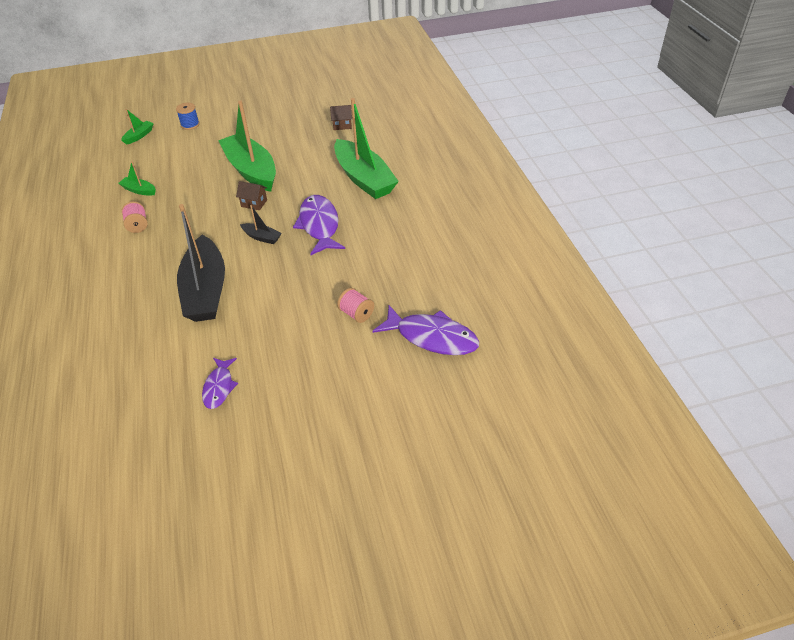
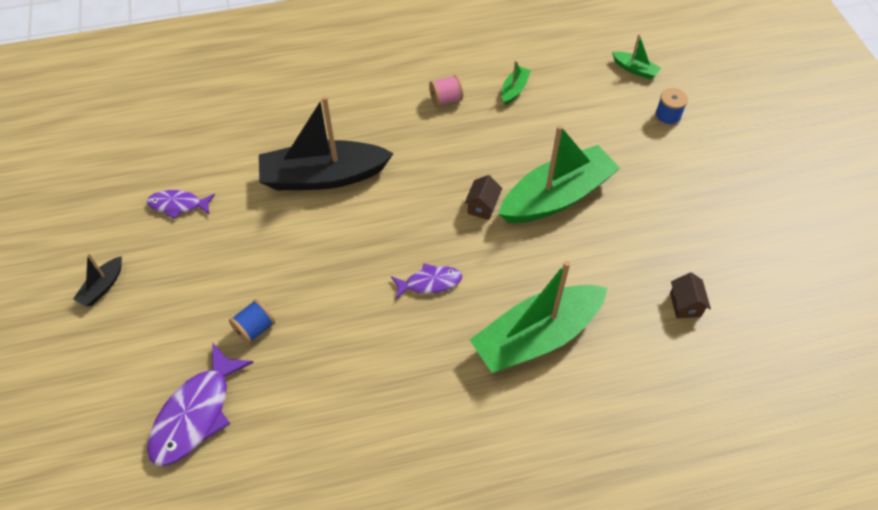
camera: 90 degrees right, 10 degrees up
(262, 237) = (411, 221): black boat -> black boat (102, 287)
(319, 225) = (430, 283): purple fish -> purple fish, size x0.58
(356, 314) = (255, 328): pink spool -> blue spool

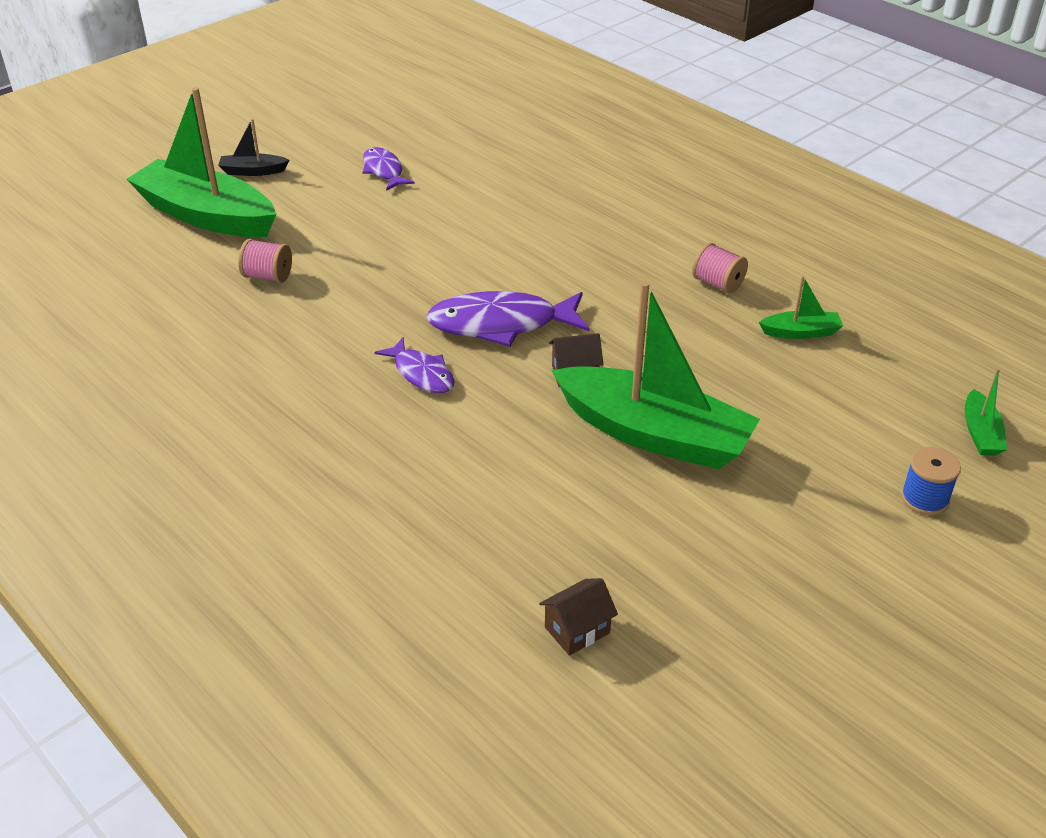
camera: 60 degrees right, 15 degrees down
(196, 414) = (144, 281): purple fish -> purple fish (501, 324)
(255, 328) = (268, 276): blue spool -> pink spool
(323, 176) = (505, 241): black boat -> none
(536, 337) = (408, 492): green boat -> green boat (206, 215)

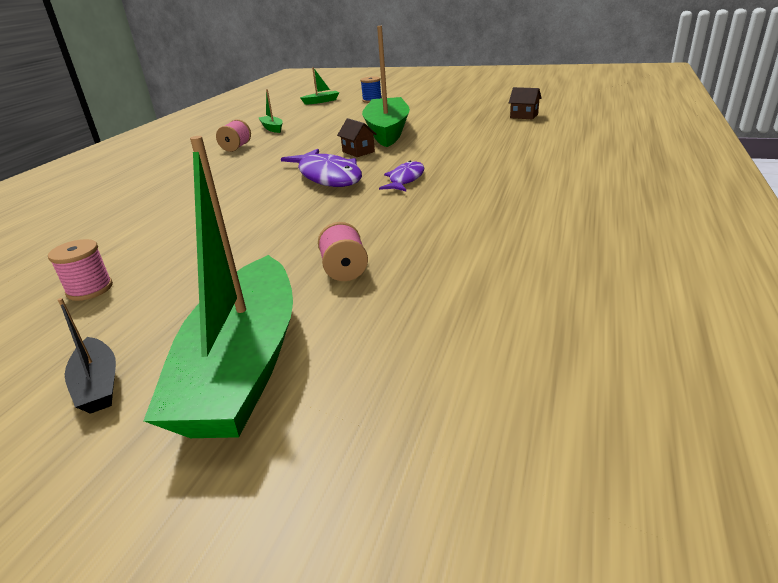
camera: 115 degrees left, 10 degrees down
(384, 171) = (90, 289): purple fish -> pink spool

